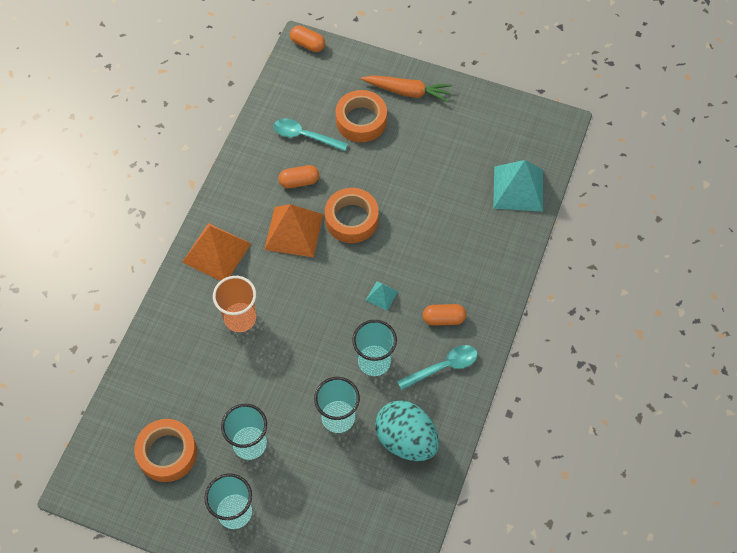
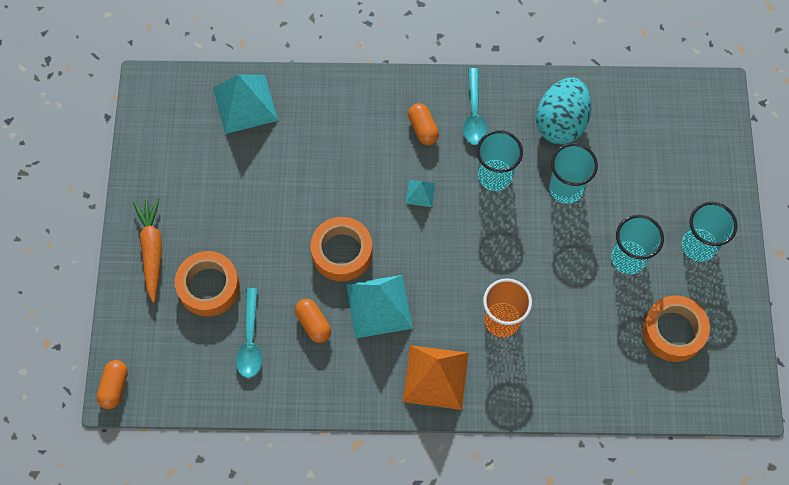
camera: 110 degrees left, 5 degrees up
(293, 231) = (379, 306): orange pyramid -> turquoise pyramid
(443, 367) = (474, 114): turquoise spoon -> turquoise spoon turned 135 degrees counterclockwise

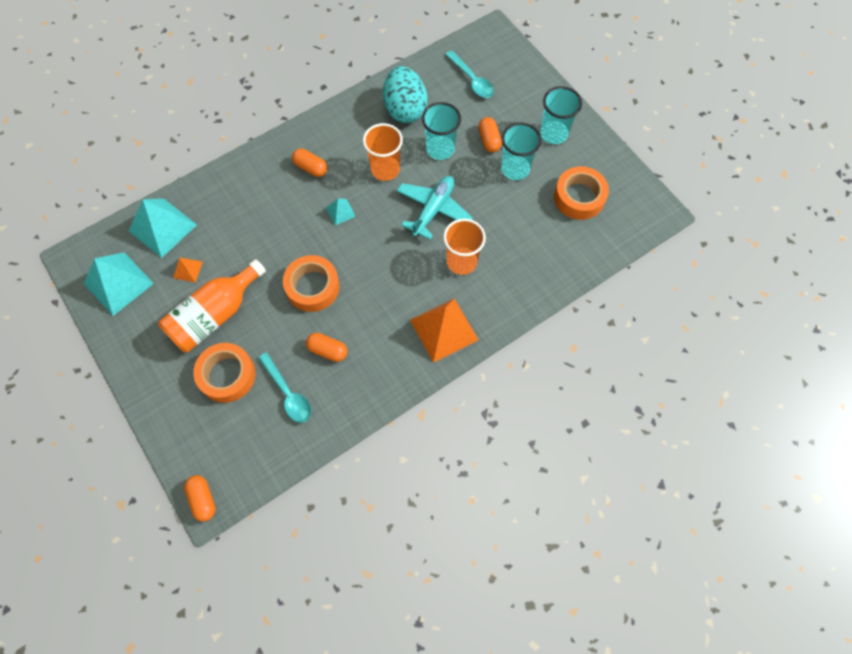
camera: 35 degrees left, 0 degrees up
(152, 250) = (162, 377): orange carrot -> none
(235, 222) = (215, 315): none -> orange bottle
(240, 161) = (188, 269): none -> orange pyramid
(379, 306) = (367, 307): turquoise pyramid -> turquoise pyramid (118, 283)
(474, 114) = (340, 137): turquoise spoon -> turquoise spoon (472, 80)
(495, 176) = (385, 169): turquoise cup -> orange cup
(512, 249) = (433, 210): none -> turquoise plane
(624, 210) = (489, 140): none -> orange capsule

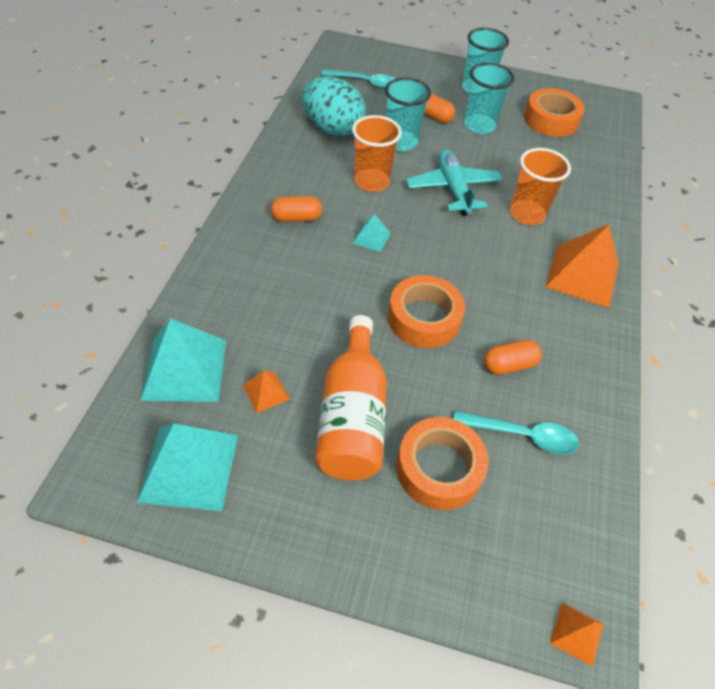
camera: 45 degrees left, 15 degrees down
(203, 499) = (577, 633): orange capsule -> orange pyramid

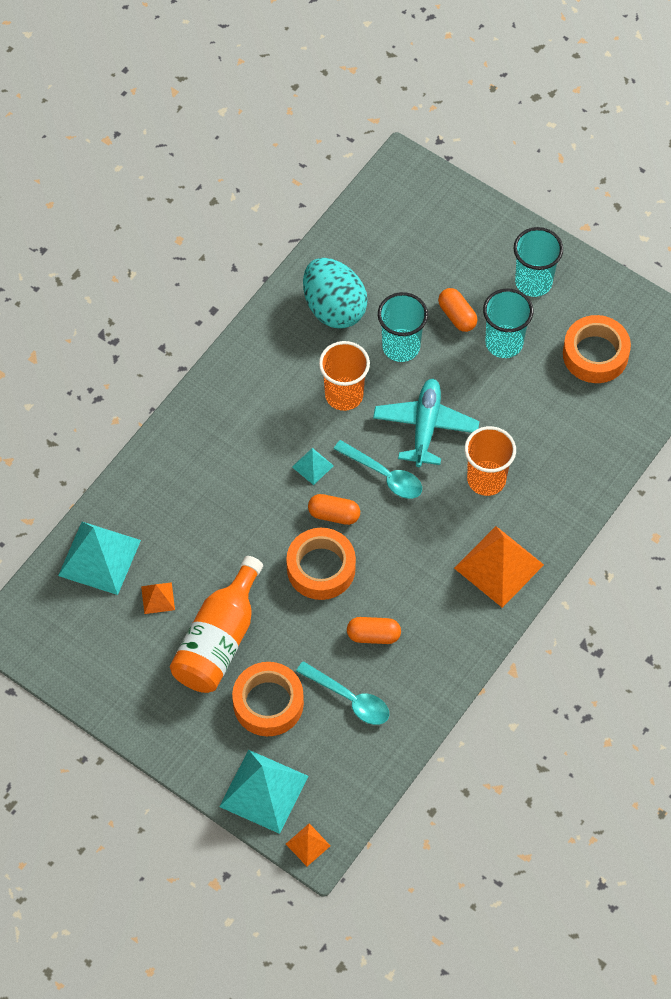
camera: 25 degrees right, 10 degrees up
(189, 467) = (80, 643): turquoise pyramid -> turquoise pyramid (264, 791)
(296, 218) = (249, 422): orange capsule -> orange capsule (334, 514)
(365, 83) = (402, 242): turquoise spoon -> turquoise spoon (384, 475)

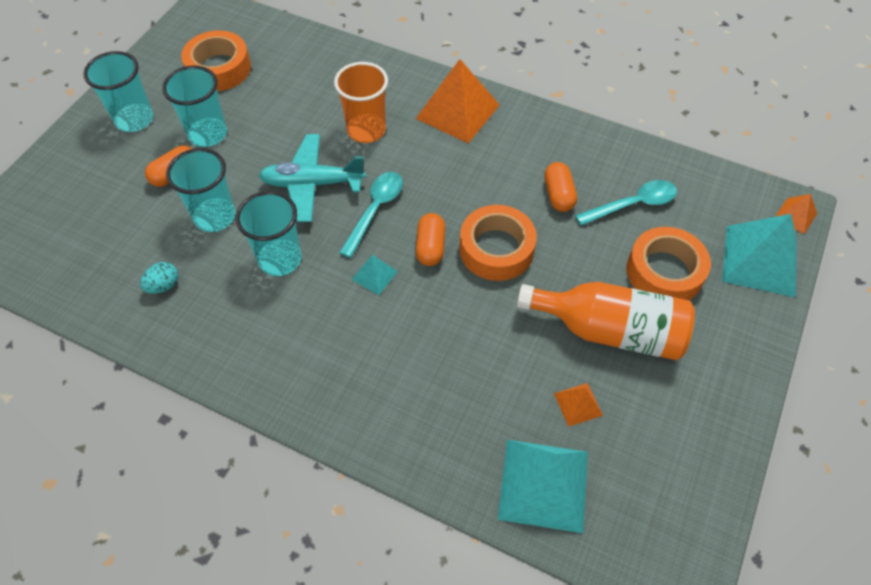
camera: 100 degrees left, 5 degrees down
(334, 308) = (164, 286): turquoise egg -> turquoise egg, size x0.42
(344, 395) = (280, 259): orange cup -> turquoise cup
(349, 699) = (632, 204): turquoise spoon -> turquoise spoon turned 45 degrees clockwise

